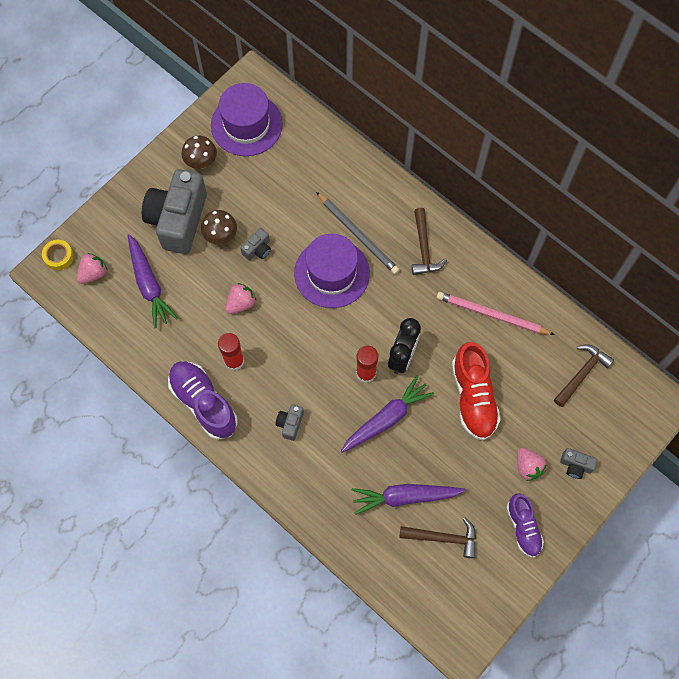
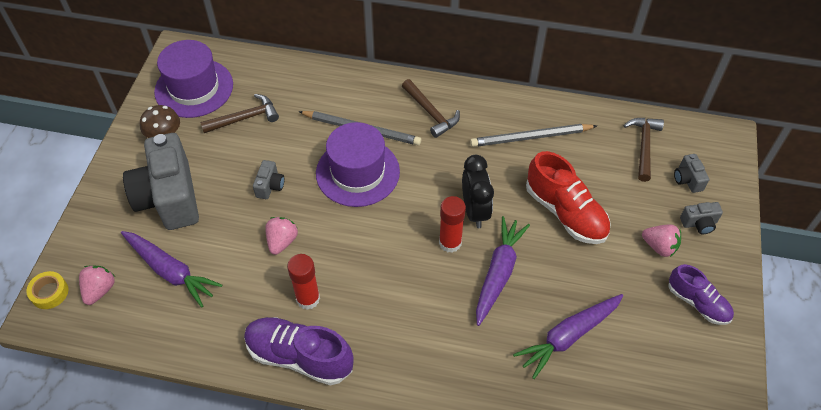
camera: 30 degrees left, 15 degrees down
(221, 236) = (224, 191): brown mushroom -> none
(290, 424) = (405, 329): grey camera -> grey camera (687, 180)
(443, 538) = (633, 355): brown hammer -> brown hammer (245, 118)
(492, 315) = (531, 137): pink pencil -> grey pencil

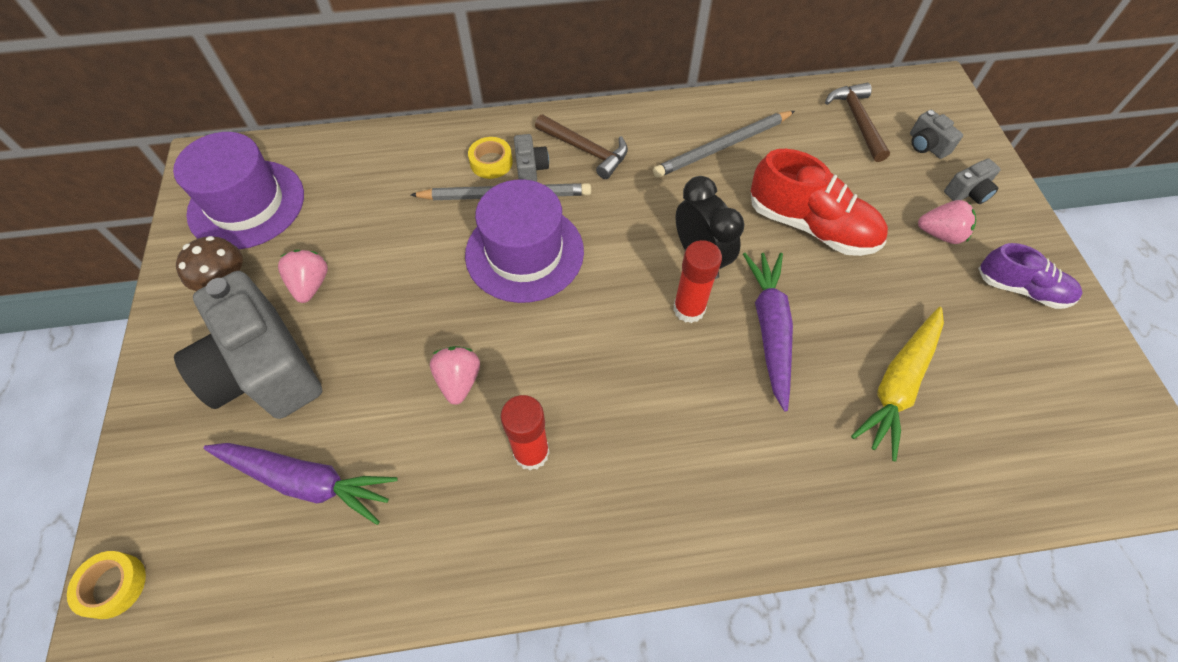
camera: 20 degrees left, 5 degrees up
(100, 290) = (200, 551): pink strawberry -> pink strawberry (311, 285)
(245, 118) = (337, 225): brown hammer -> none
(270, 186) = (410, 307): grey camera -> grey camera (531, 168)
(299, 357) = (556, 546): purple shoe -> none
(362, 103) = (491, 162): none -> yellow tape
(568, 337) = (898, 385): purple carrot -> yellow carrot

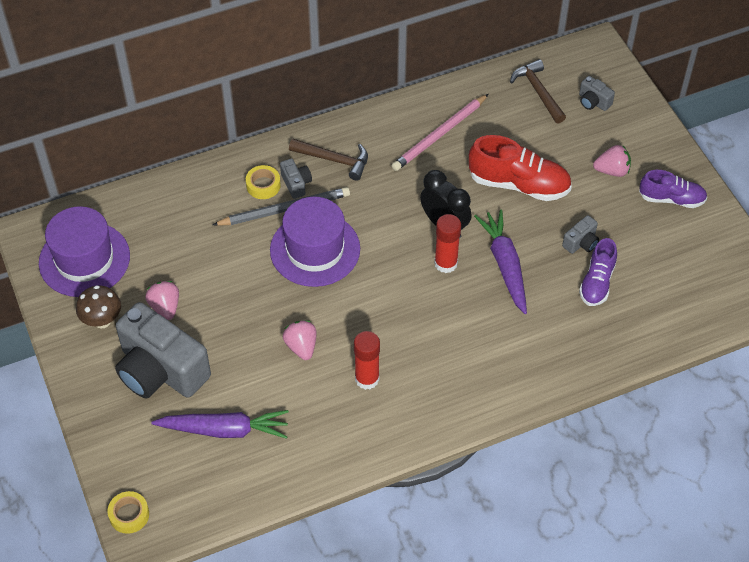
camera: 15 degrees left, 5 degrees down
(723, 146) = (440, 134): grey pencil -> pink pencil
(898, 385) = (597, 282): yellow carrot -> purple shoe
(968, 192) = (628, 134): grey camera -> grey camera (581, 243)

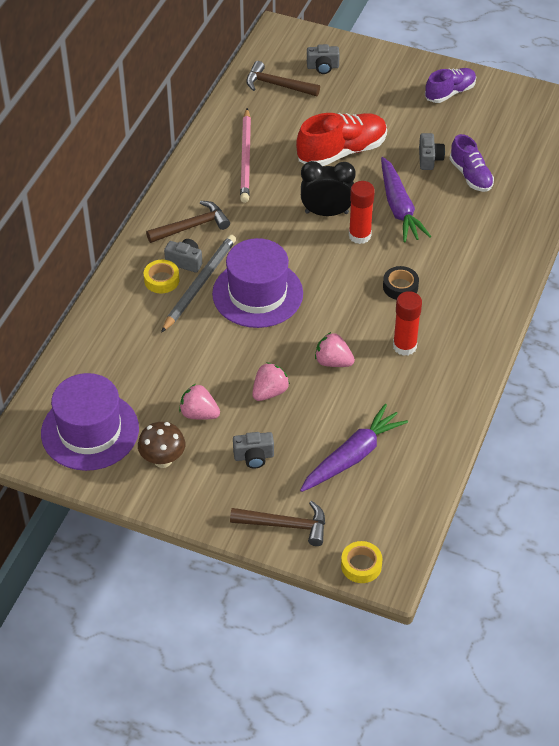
camera: 45 degrees left, 5 degrees down
(118, 439) = (285, 525): none -> brown hammer
(160, 370) = (254, 457): grey camera -> grey camera, size x0.42
(424, 329) = (400, 287): none -> black tape
(505, 265) = (399, 208): purple carrot -> purple carrot turned 135 degrees counterclockwise
(612, 170) = (391, 101): pink strawberry -> pink strawberry (269, 392)

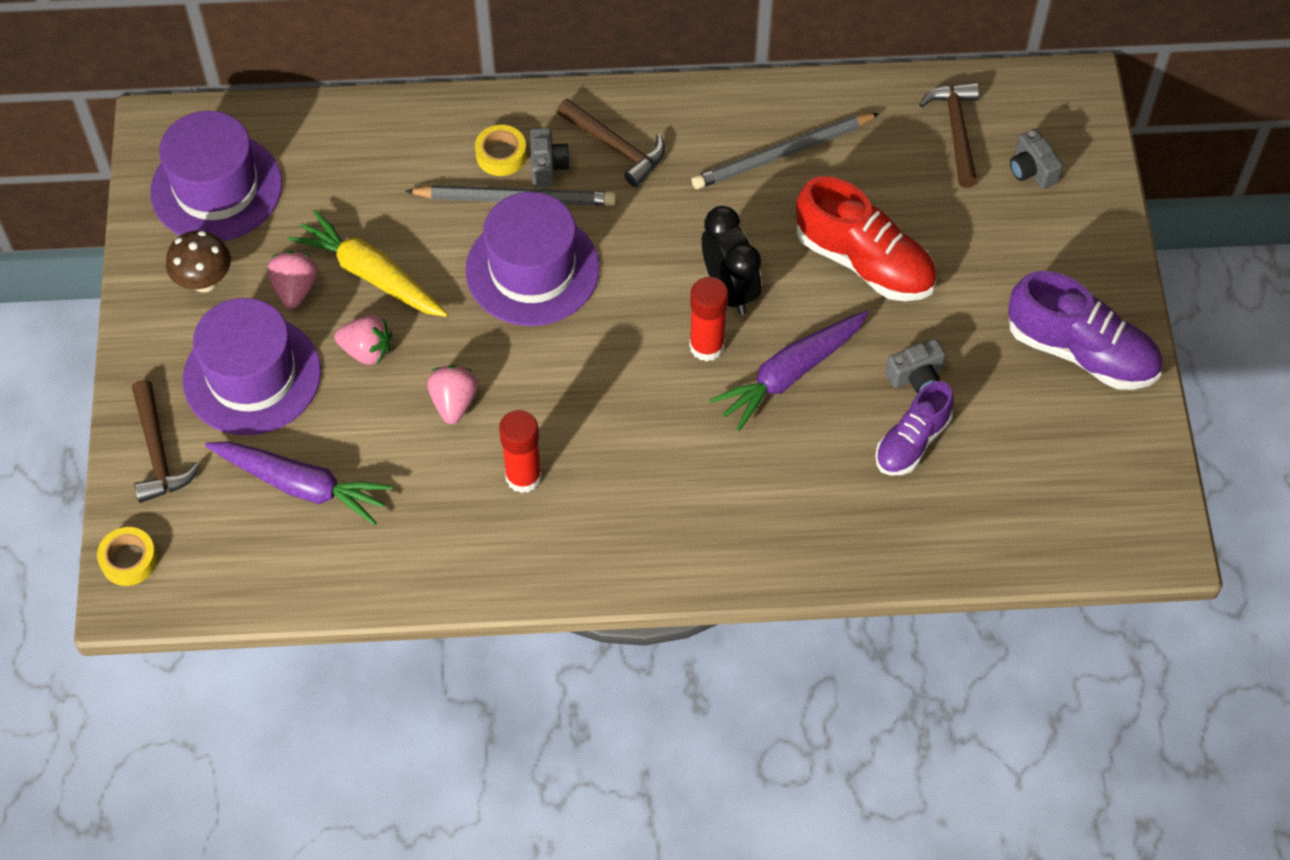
camera: 65 degrees right, 10 degrees up
(212, 372) = (371, 275): none -> yellow carrot
(246, 158) = (783, 154): pink pencil -> grey pencil
(254, 457) = (252, 375): grey camera -> purple hat
(400, 287) = (633, 431): black tape -> none
(450, 93) = (1081, 352): purple shoe -> purple shoe, size x1.57

